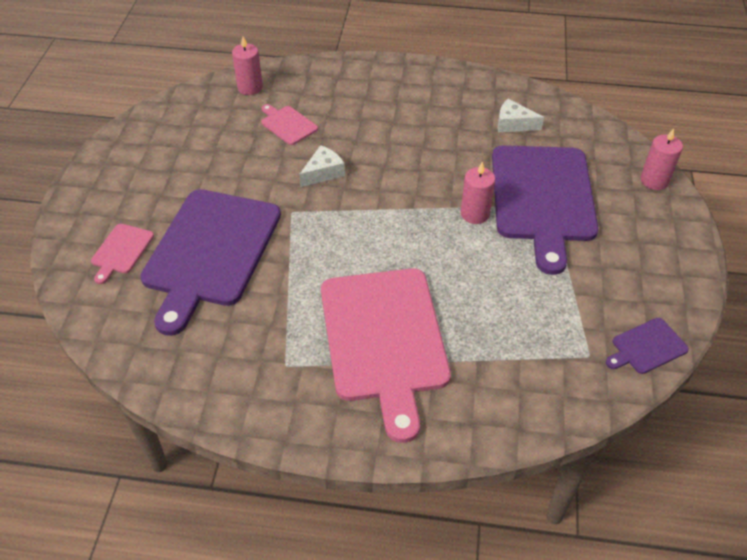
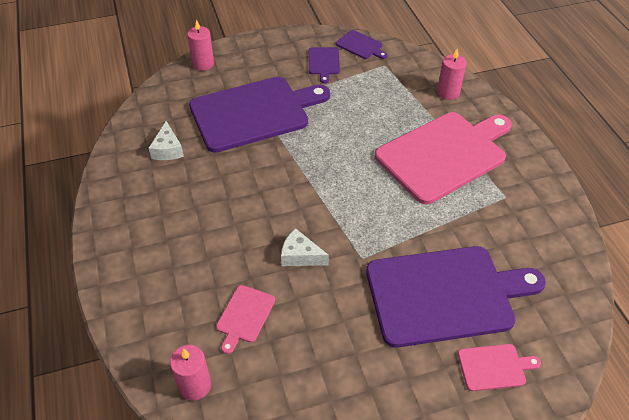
camera: 115 degrees left, 0 degrees up
(475, 214) = (293, 144): pink candle -> pink candle (448, 93)
(619, 291) = (323, 62): none -> purple cutting board

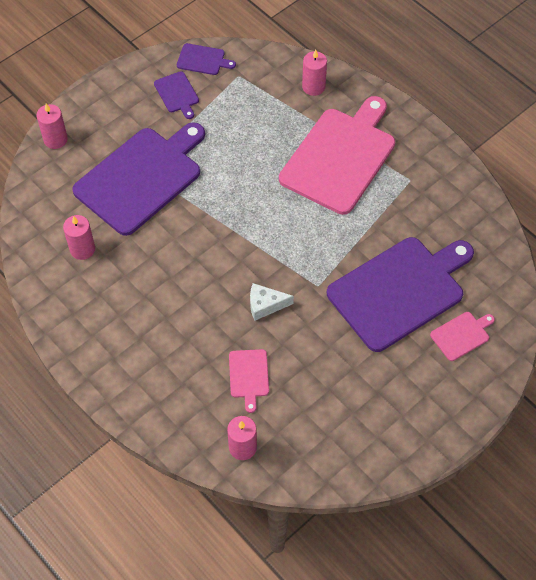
camera: 25 degrees left, 10 degrees up
(168, 149) = (82, 249): white cheese -> pink candle

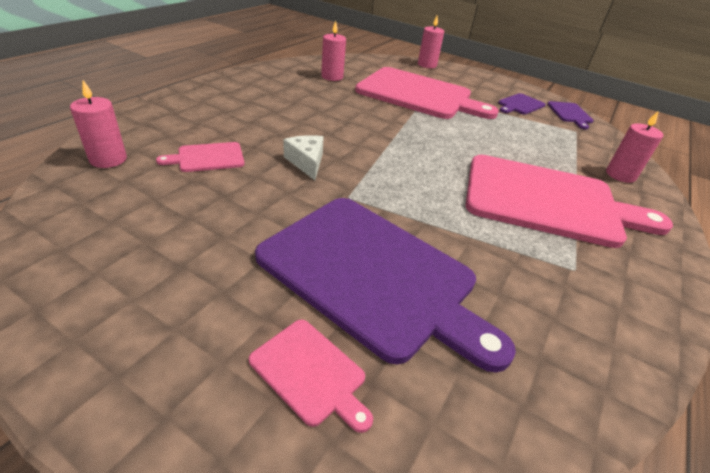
camera: 70 degrees right, 20 degrees down
(141, 178) = (419, 95): purple cutting board -> pink cutting board

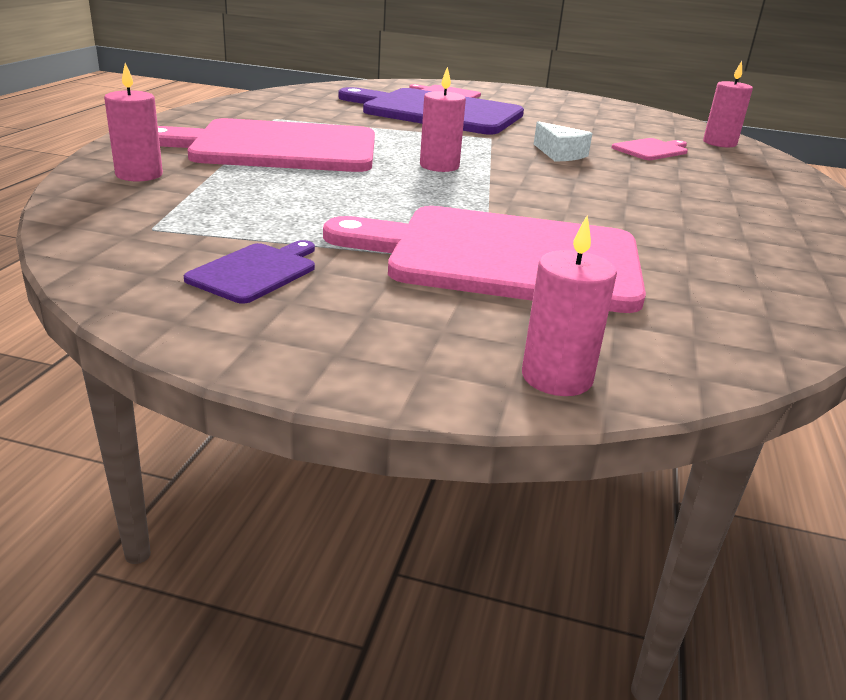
camera: 165 degrees right, 10 degrees down
(332, 77) = (714, 269): pink candle -> pink candle (439, 166)
(570, 114) = (125, 267): purple cutting board -> none

